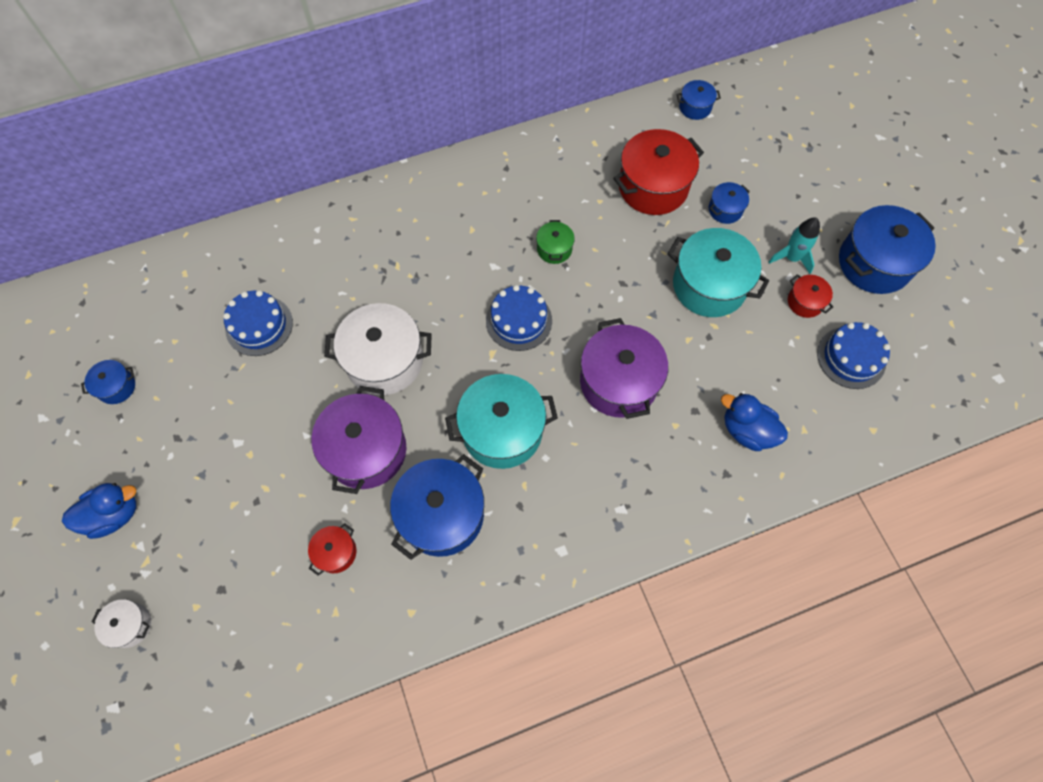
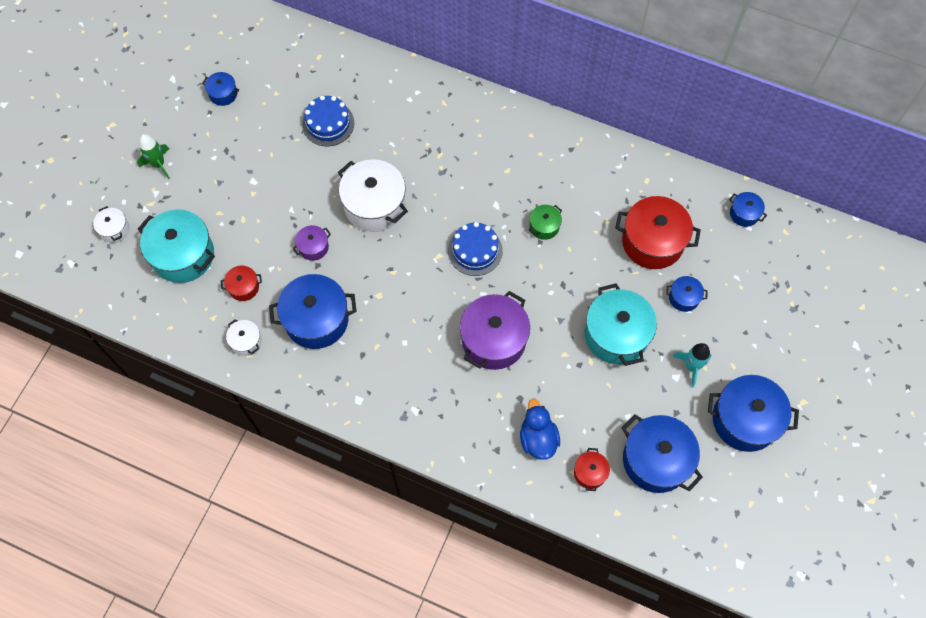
camera: 45 degrees right, 0 degrees up
(114, 514) = (158, 164): blue duck -> green rocket
(366, 450) = (313, 247): purple pot -> purple pot, size x0.49
(394, 602) = (246, 341): none -> white pot
(502, 431) = (397, 305): turquoise pot -> turquoise pot (183, 255)
(805, 302) = (667, 400): red pot -> red pot (590, 473)
(851, 357) = (656, 460): blue cake -> blue pot

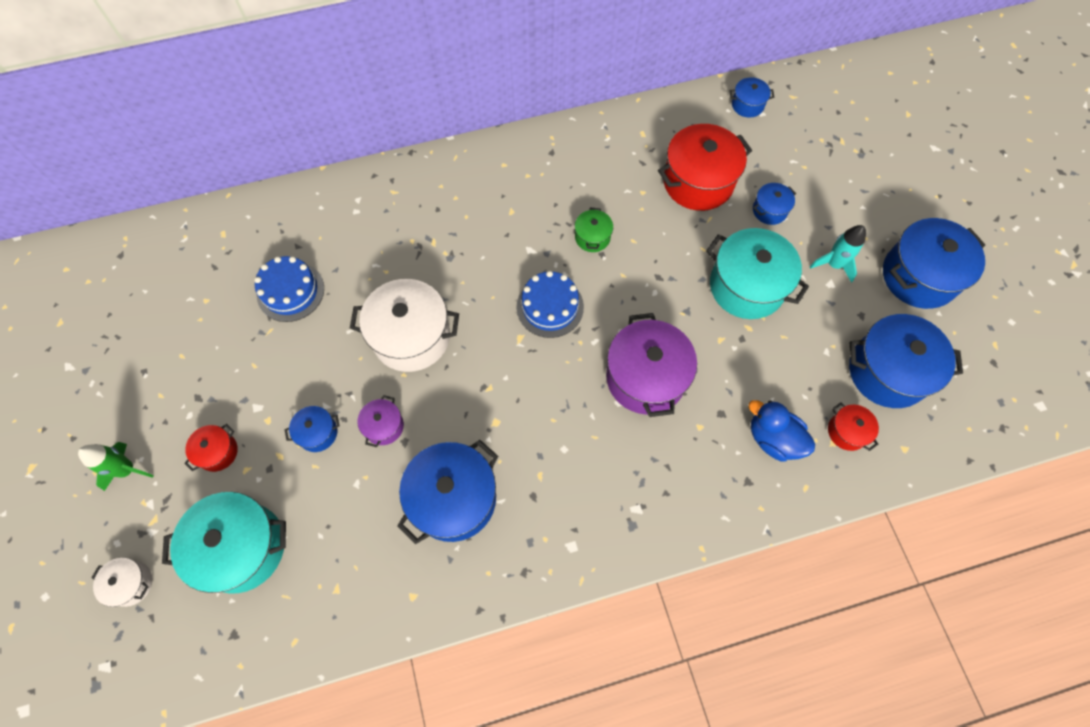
camera: 40 degrees left, 0 degrees up
(223, 94) = (144, 342): blue pot -> blue pot (318, 433)
(244, 287) = (343, 528): red pot -> red pot (218, 452)
(246, 341) = (397, 585): white pot -> none

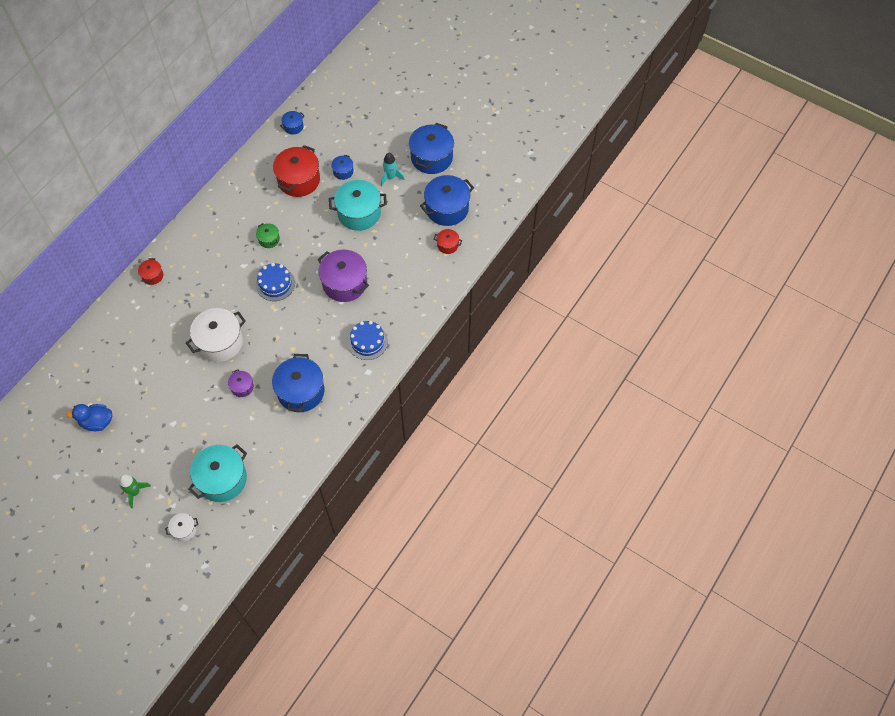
camera: 40 degrees left, 5 degrees down
(218, 452) = (172, 453): red pot -> red pot (152, 276)
(290, 291) = (139, 365): blue cake -> blue cake (367, 342)
(318, 433) = (213, 412): blue pot -> none
(773, 438) = (419, 269): blue duck -> blue duck (97, 422)

